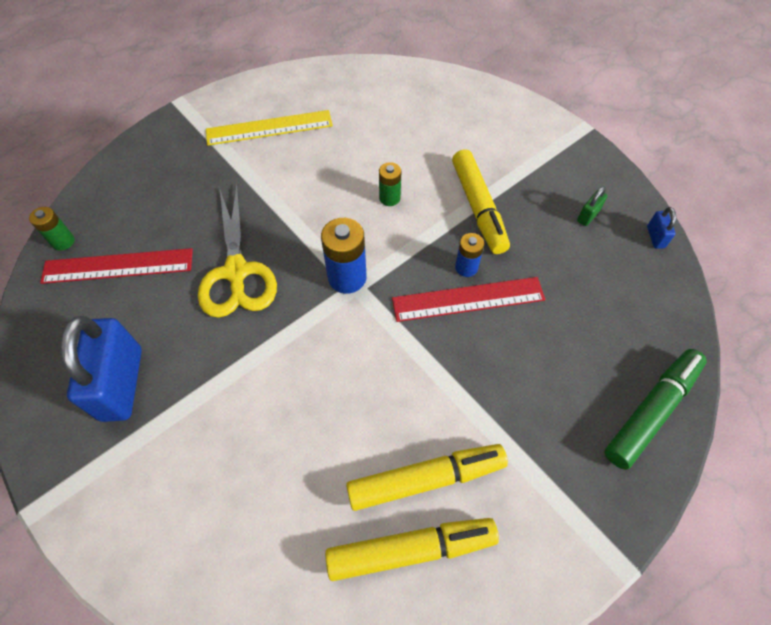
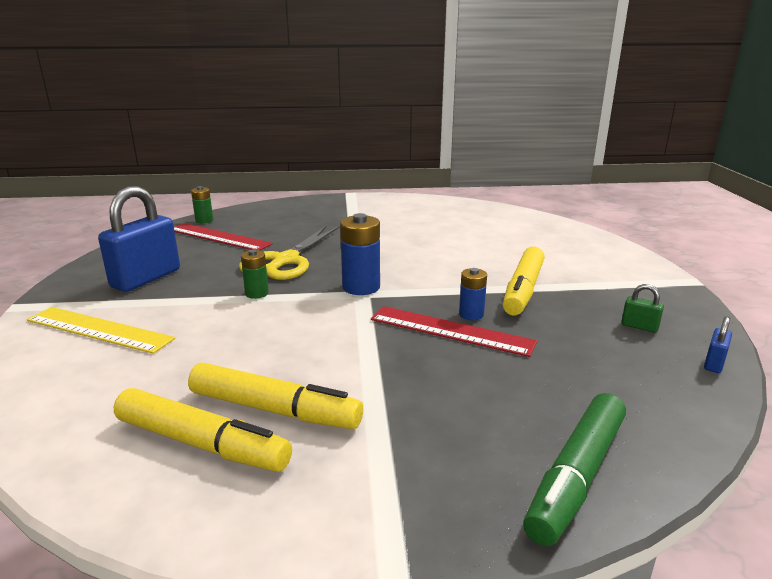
camera: 35 degrees right, 35 degrees down
(269, 128) = (396, 215): yellow ruler -> yellow ruler (98, 330)
(389, 198) = (447, 264): green battery -> green battery (257, 293)
(588, 216) = (639, 327): green padlock -> green padlock turned 45 degrees clockwise
(651, 411) = (576, 476): green marker -> green marker turned 135 degrees clockwise

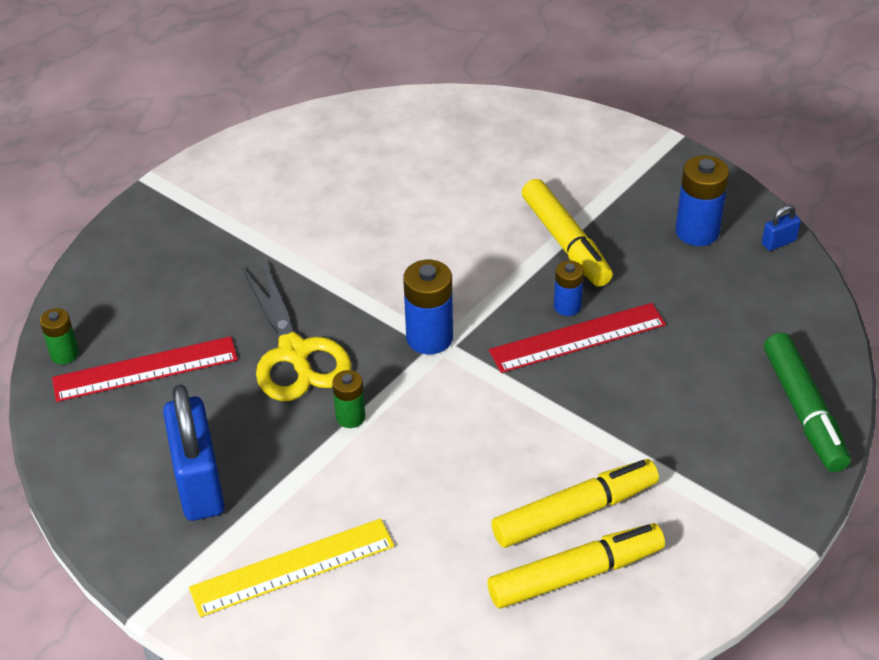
camera: 45 degrees left, 20 degrees up
(639, 327) = (697, 232): green padlock -> blue battery
(714, 363) = (779, 242): blue padlock -> blue padlock turned 75 degrees clockwise

